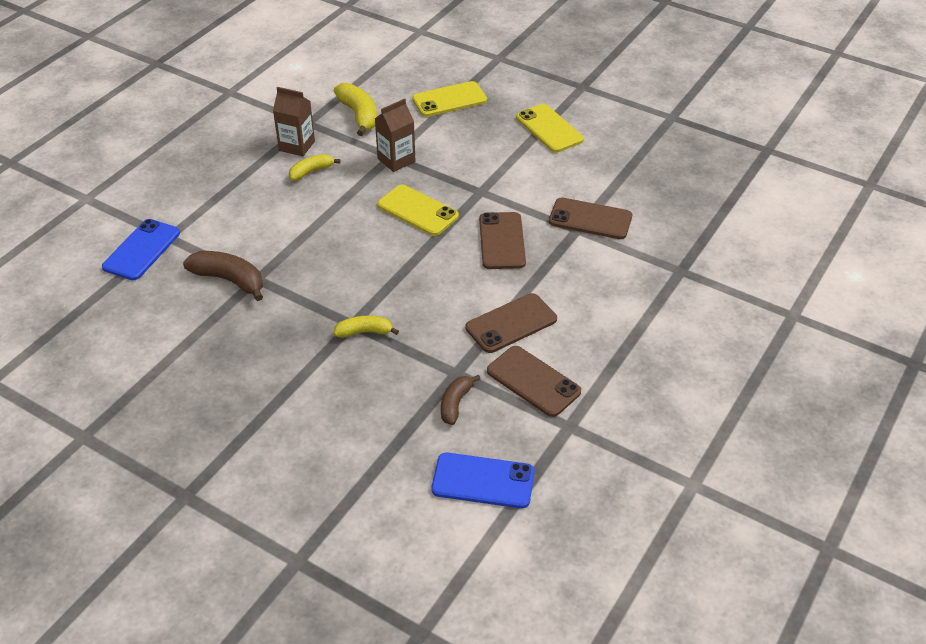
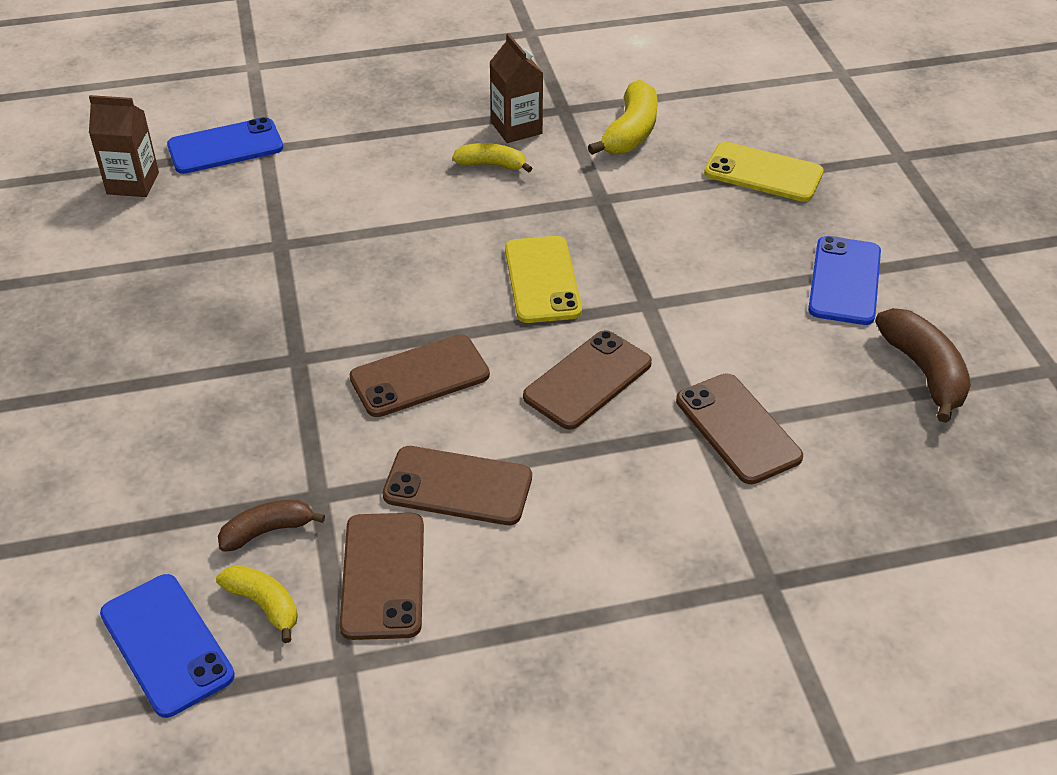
camera: 45 degrees right, 0 degrees up
(229, 280) = (254, 229): brown banana -> brown banana (924, 371)
(364, 332) = (296, 377): yellow banana -> yellow banana (264, 605)
(396, 160) = (600, 207): brown carton -> brown carton (133, 183)
(424, 291) = (420, 376): none -> brown phone
(549, 129) = (844, 281): yellow phone -> blue phone

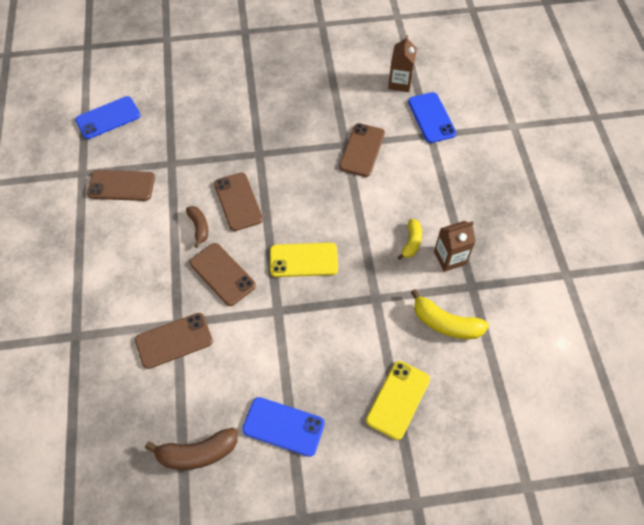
camera: 95 degrees right, 15 degrees up
(264, 605) = (118, 146): yellow banana -> none
(267, 531) = (156, 146): brown banana -> brown banana (199, 227)
(458, 486) = (164, 214): brown phone -> brown phone (362, 150)

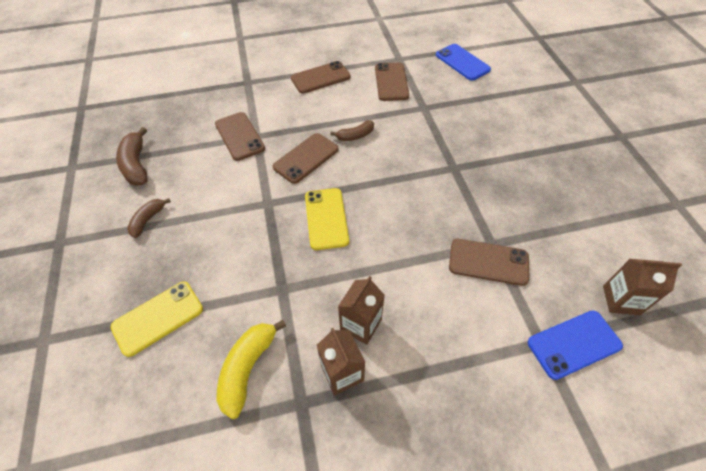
camera: 85 degrees right, 5 degrees down
(238, 201) = (389, 159): brown phone -> brown phone (320, 78)
(283, 426) = (148, 220): blue phone -> brown banana
(398, 399) = (158, 318): yellow phone -> yellow phone turned 60 degrees counterclockwise
(411, 242) = (361, 324): yellow banana -> brown carton

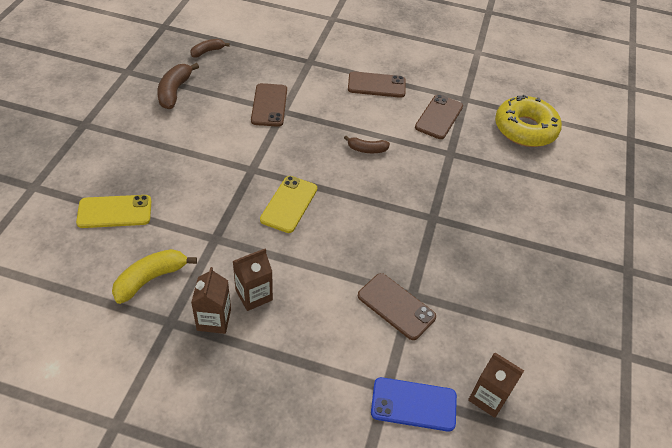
camera: 25 degrees right, 5 degrees down
(148, 220) = (154, 138): brown banana -> brown banana (207, 51)
(306, 158) = (310, 148): brown phone -> none
(462, 62) = (525, 129): blue phone -> yellow donut

